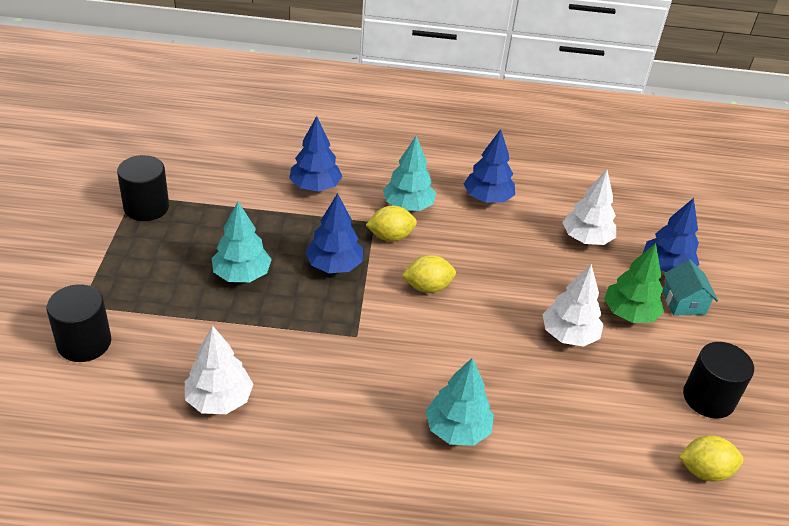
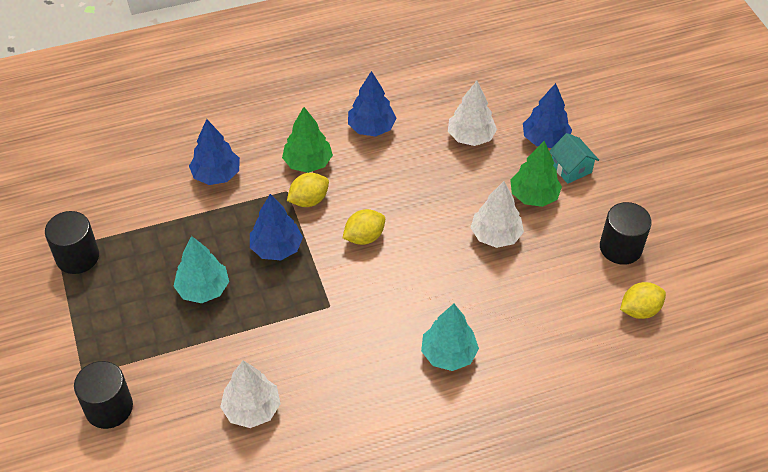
camera: 20 degrees left, 10 degrees up
(408, 206) = (308, 163): turquoise tree -> green tree

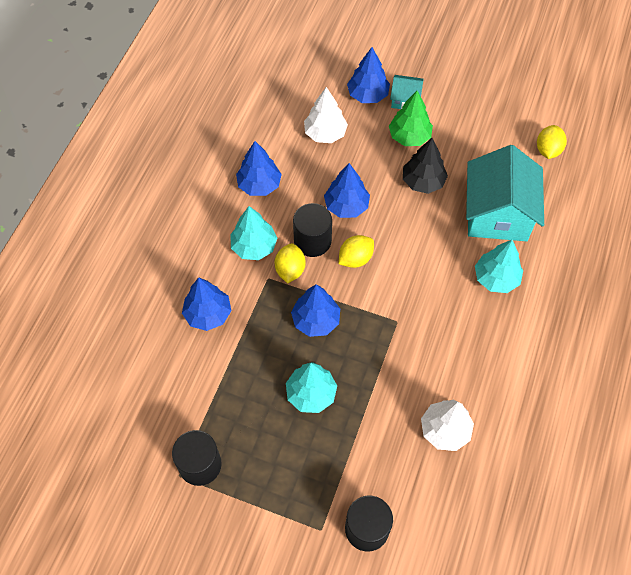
camera: 50 degrees left, 10 degrees up
(308, 163) = (254, 246): green tree -> turquoise tree
(364, 237) = (355, 259): yellow lemon -> yellow lemon turned 45 degrees clockwise
(411, 197) = (346, 206): none -> blue tree
(496, 235) = (423, 181): white tree -> black tree
(521, 313) = (497, 214): none -> turquoise house
(620, 247) = (492, 123): black cylinder -> black cylinder (312, 241)

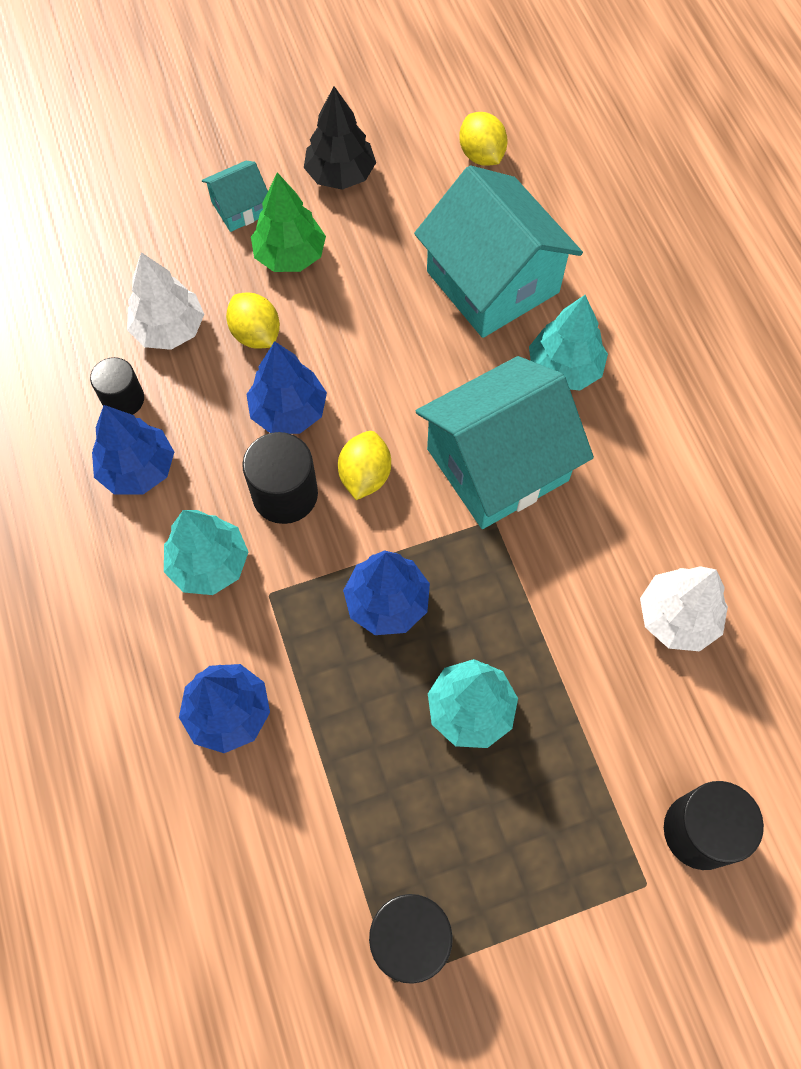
camera: 40 degrees left, 5 degrees up
(279, 150) = (123, 399): none -> black cylinder
(290, 270) = (290, 558): yellow lemon -> yellow lemon (256, 334)
(368, 95) = (182, 235): blue tree -> none
(421, 298) = (497, 465): none -> turquoise house
(423, 181) = (361, 305): black tree -> black tree (340, 175)

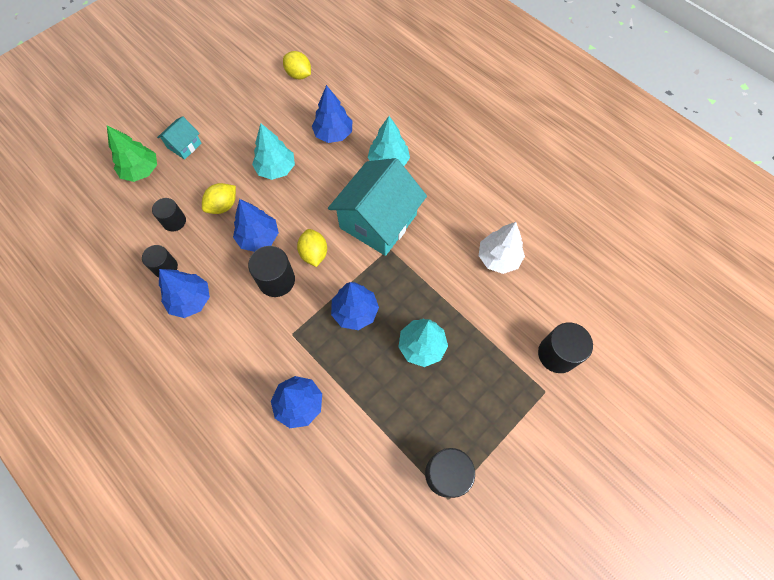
camera: 25 degrees left, 0 degrees up
(169, 329) = (174, 221): white tree -> black cylinder
(209, 563) = (253, 332): turquoise tree -> turquoise tree (276, 169)
(256, 334) = (223, 206): yellow lemon -> yellow lemon turned 75 degrees counterclockwise
(290, 255) = (222, 159): green tree -> green tree (141, 171)
(340, 175) = (230, 110): black tree -> none
(492, 282) = (333, 134): turquoise house -> blue tree

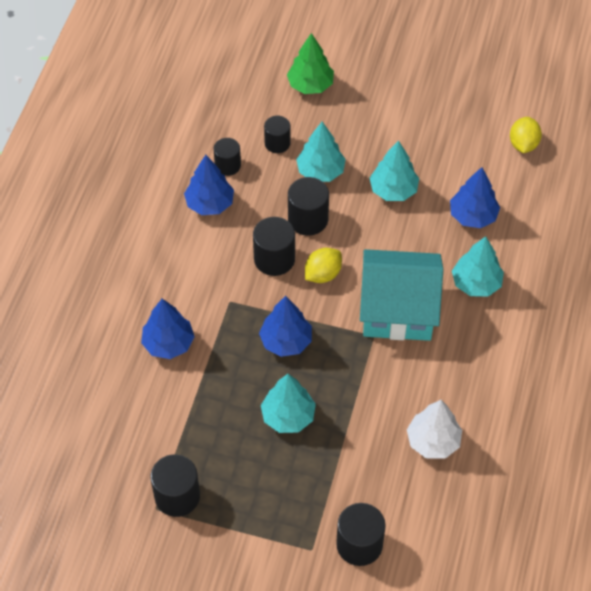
camera: 60 degrees right, 10 degrees down
(184, 145) = (362, 100): turquoise house -> none
(223, 206) = (320, 171): yellow lemon -> turquoise tree
(258, 237) = (308, 219): blue tree -> black cylinder

